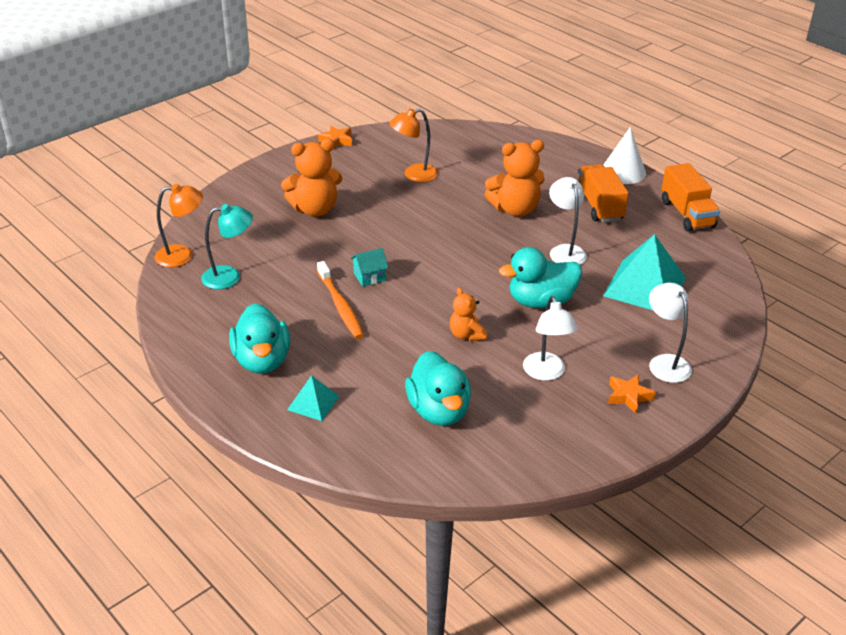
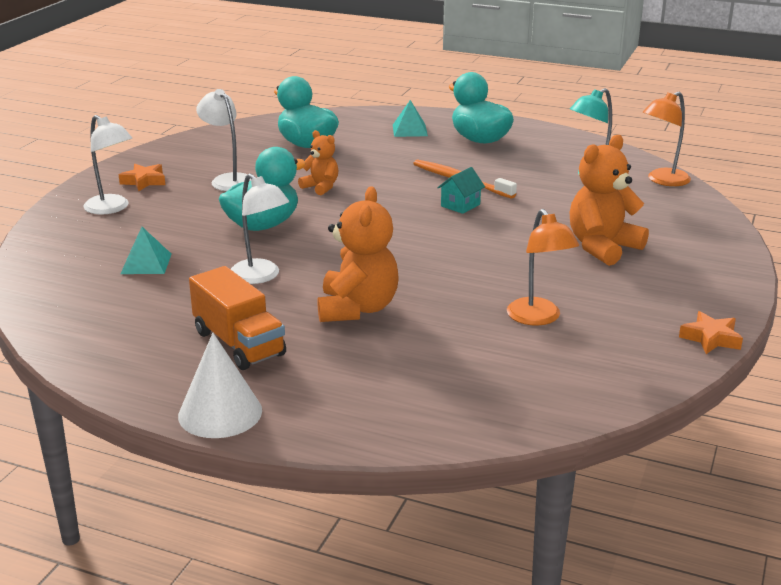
camera: 155 degrees right, 10 degrees down
(414, 175) = (538, 318): orange lamp -> orange lamp turned 120 degrees clockwise
(515, 209) = (357, 308): orange teddy bear -> orange teddy bear turned 135 degrees clockwise
(645, 286) = (146, 263): turquoise pyramid -> turquoise pyramid, size x0.51
(687, 214) = (97, 366): orange truck -> none

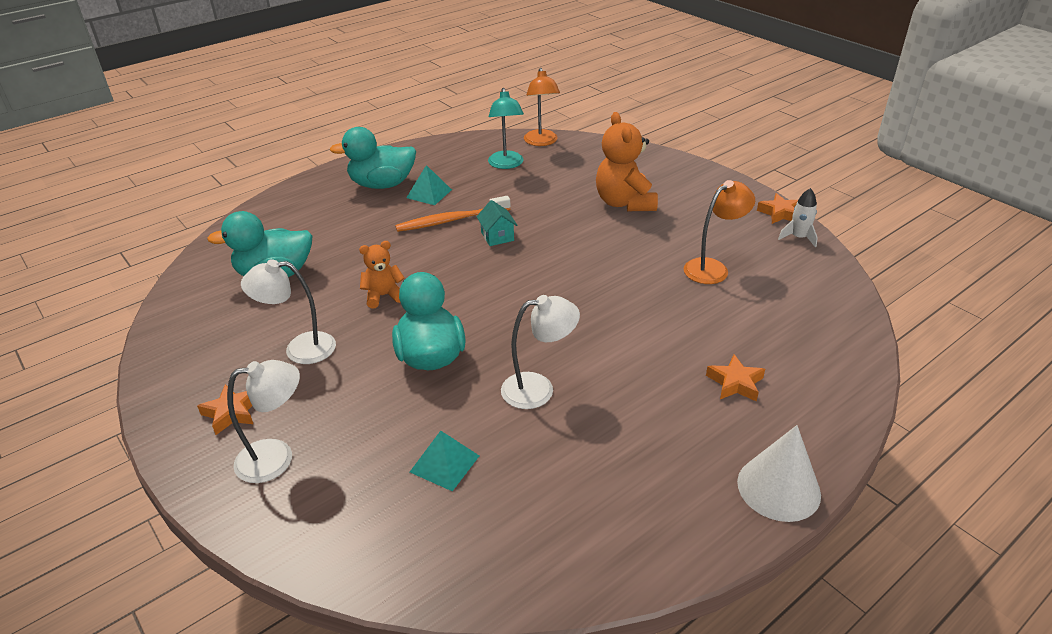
camera: 60 degrees left, 10 degrees up
(239, 343) = (660, 440): orange truck -> none
(352, 365) = (735, 383): none -> orange star
(357, 308) = (640, 349): orange teddy bear -> none
(409, 130) = (317, 209): turquoise pyramid -> turquoise pyramid (429, 193)
(538, 318) = (712, 268): orange lamp -> orange lamp turned 45 degrees counterclockwise
(670, 359) = (798, 237): none -> white rocket

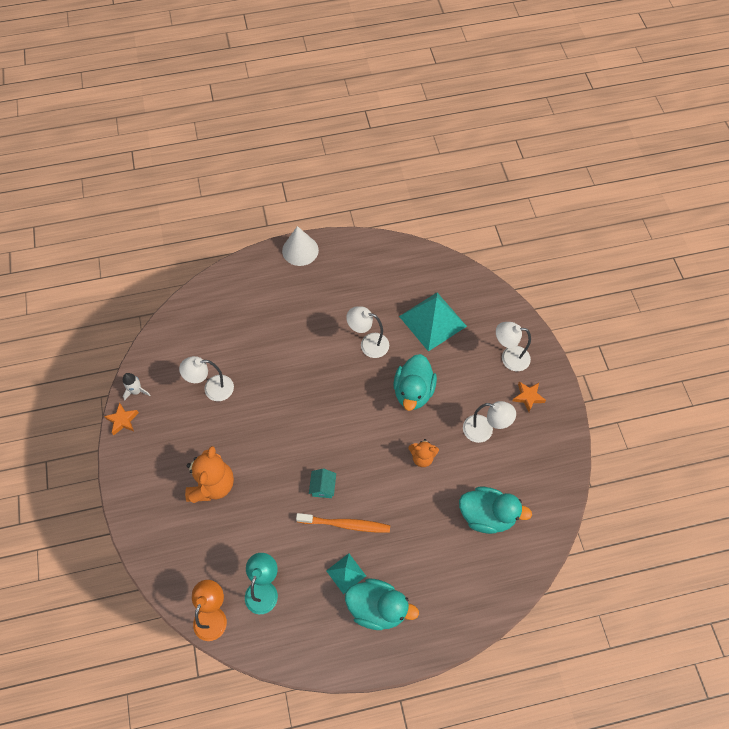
camera: 155 degrees left, 25 degrees up
(444, 464) = (432, 321): turquoise pyramid -> turquoise pyramid, size x1.95
(712, 268) = (212, 389): orange lamp -> white lamp
(735, 383) = (272, 305): orange star -> none

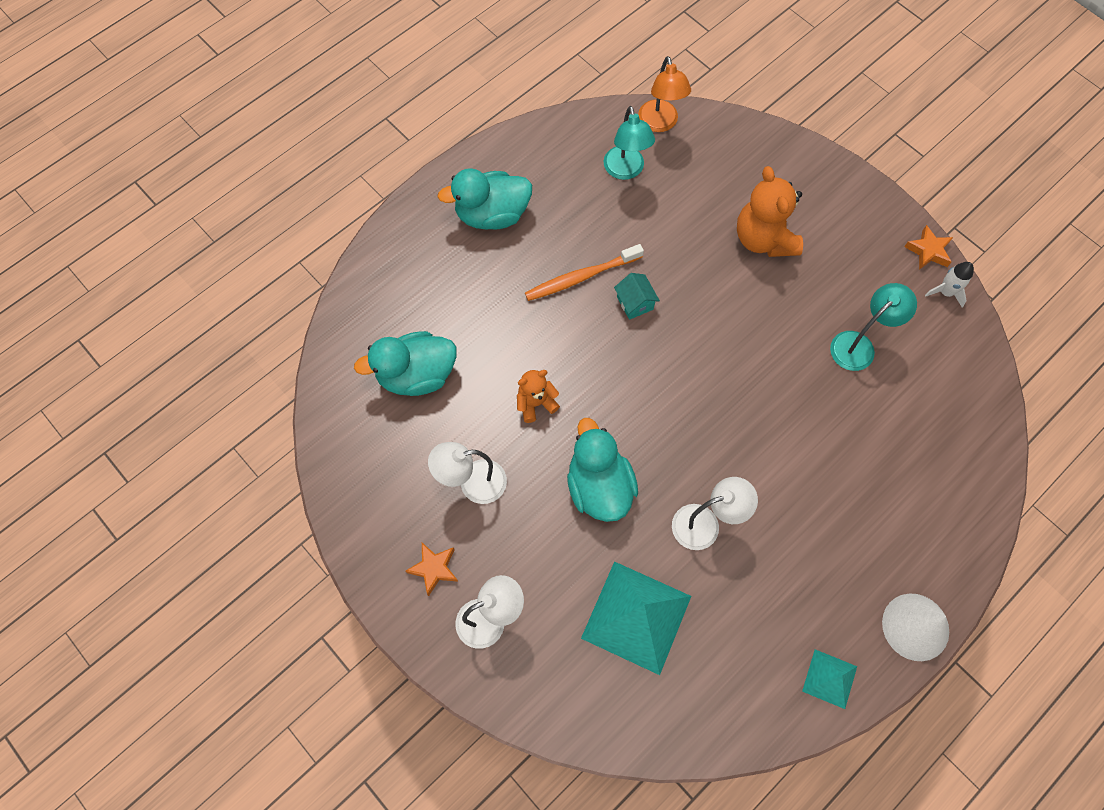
camera: 150 degrees right, 5 degrees up
(212, 389) = (859, 345): white lamp -> turquoise lamp
(346, 573) = (548, 229): turquoise pyramid -> turquoise pyramid (829, 678)

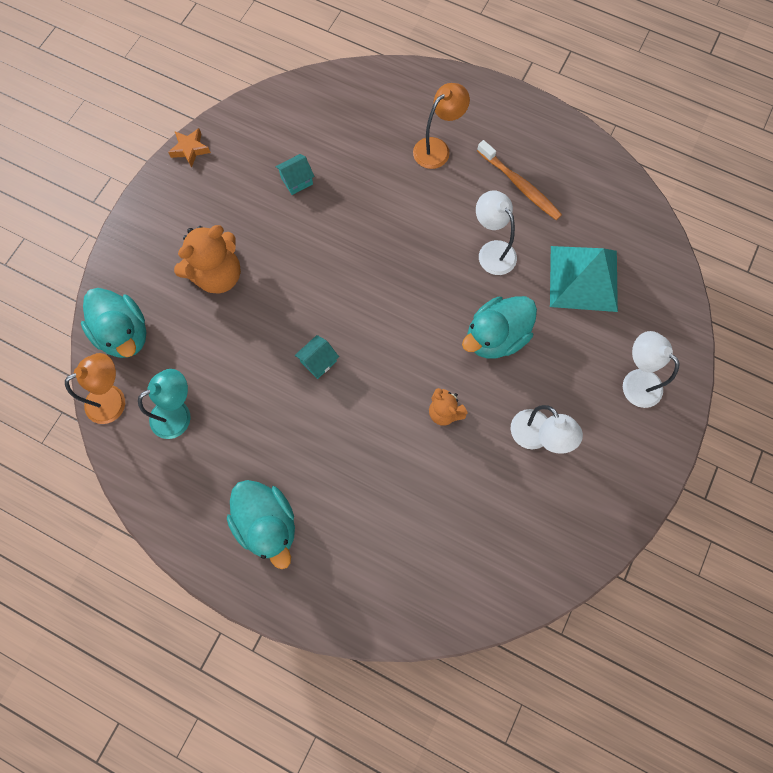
camera: 110 degrees left, 5 degrees up
(416, 375) = (459, 526): turquoise duck -> turquoise duck (124, 334)
(434, 568) = (618, 440): orange star -> none
(581, 277) = (308, 415): orange toothbrush -> orange toothbrush (519, 185)
(829, 678) = (566, 144): turquoise pyramid -> none
(859, 345) = (297, 181): turquoise lamp -> turquoise house
(864, 514) = (437, 148): none -> orange lamp
(915, 627) = (505, 101): white cone -> none
(945, 292) = (226, 130): white rocket -> none

